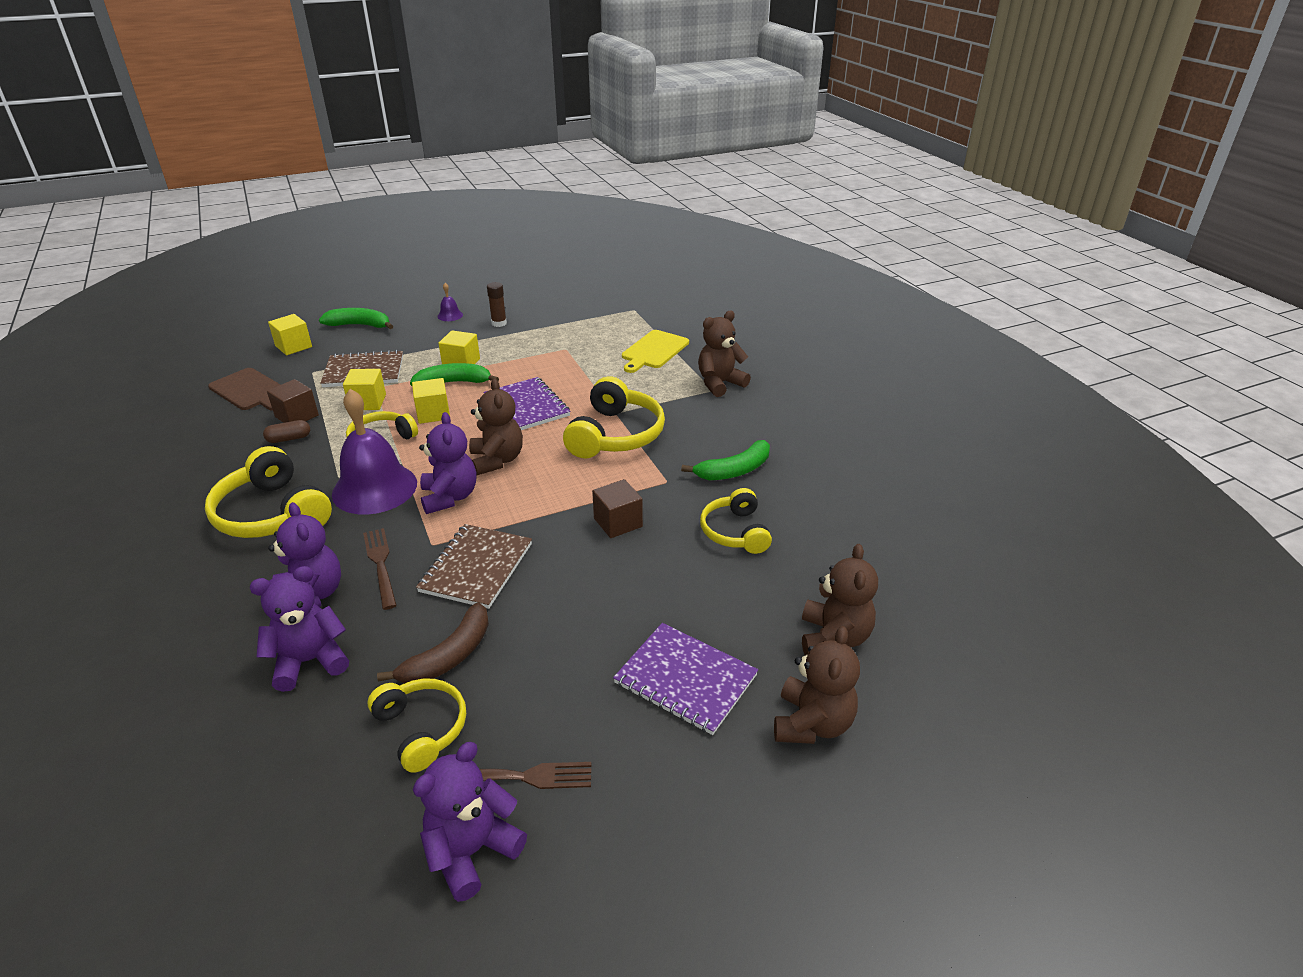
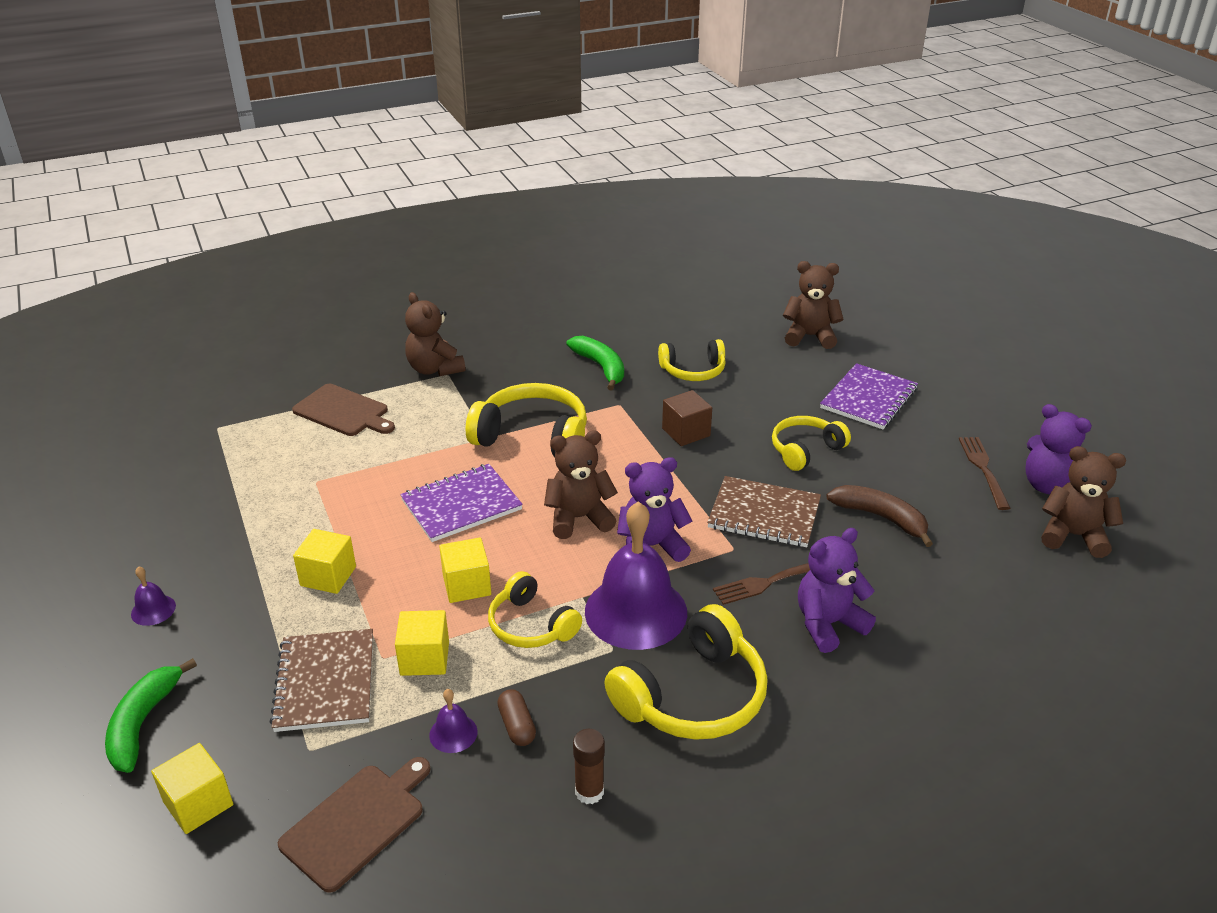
camera: 90 degrees left, 0 degrees up
(297, 416) = (453, 733): brown cube -> purple bell
(310, 661) = (913, 605): purple teddy bear -> none
(422, 729) = (961, 522): yellow headphones -> yellow headphones (805, 450)
(454, 382) = (385, 576): green banana -> none
(499, 323) = (207, 551): brown glue stick -> brown glue stick (589, 791)
(653, 351) = (343, 412): yellow cutting board -> brown cutting board
(812, 723) = (891, 351): brown teddy bear -> brown teddy bear (1073, 536)

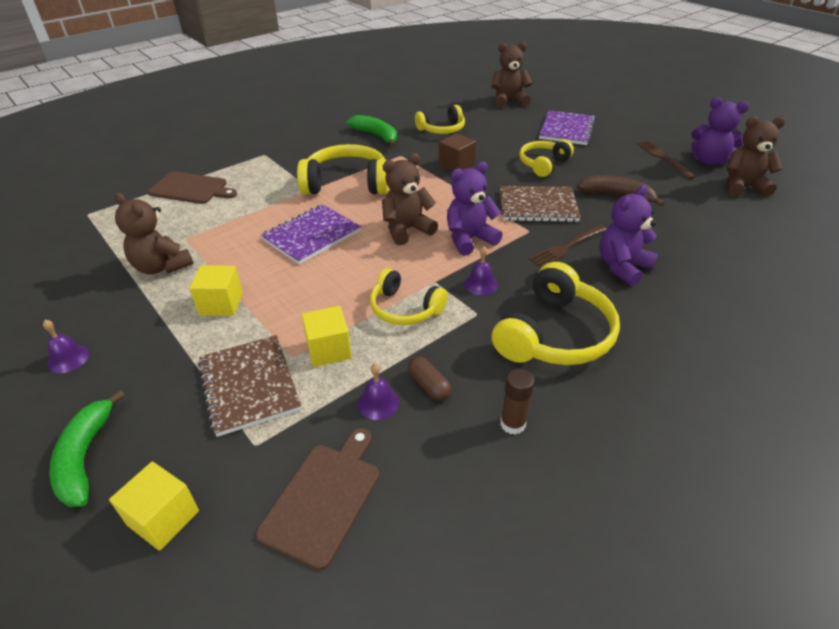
camera: 15 degrees left, 5 degrees up
(435, 369) = (253, 152): brown teddy bear -> brown teddy bear (162, 267)
(467, 585) = (340, 290): yellow cube -> none
(636, 611) = (480, 284): purple bell -> purple bell, size x0.42

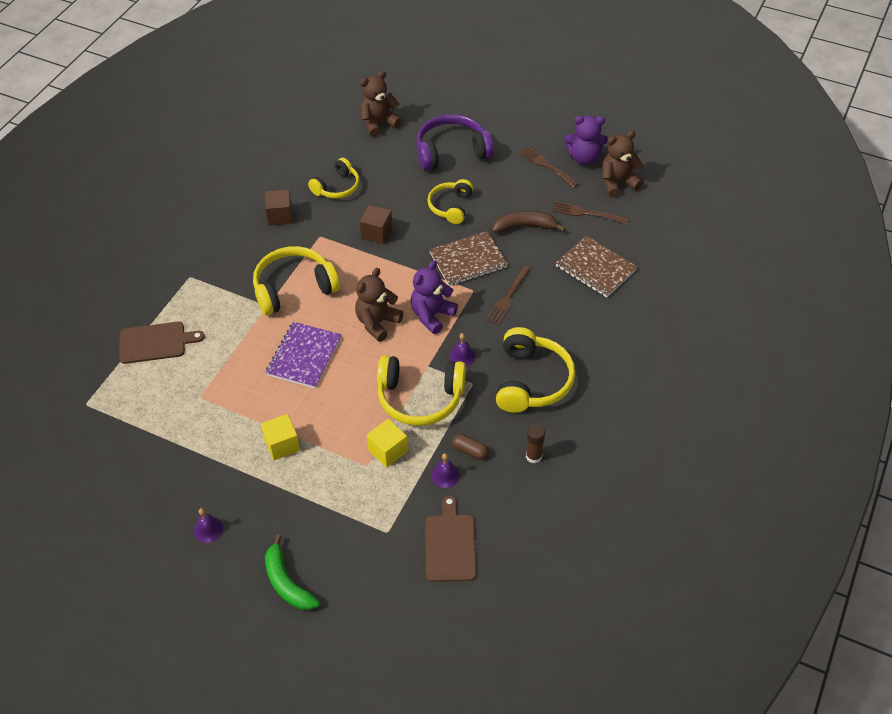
camera: 25 degrees left, 10 degrees up
(162, 267) = (205, 431): brown teddy bear -> none
(163, 518) = (366, 593): yellow cube -> none
(249, 385) = (353, 497): brown notebook -> brown notebook (595, 268)
(376, 135) = (280, 216): green banana -> brown cube
(405, 309) = (420, 398): yellow headphones -> yellow headphones, size x1.59
(567, 129) = (451, 151): purple notebook -> purple headphones
(622, 267) = (555, 303): purple teddy bear -> none
(695, 201) = (586, 213): none -> brown fork

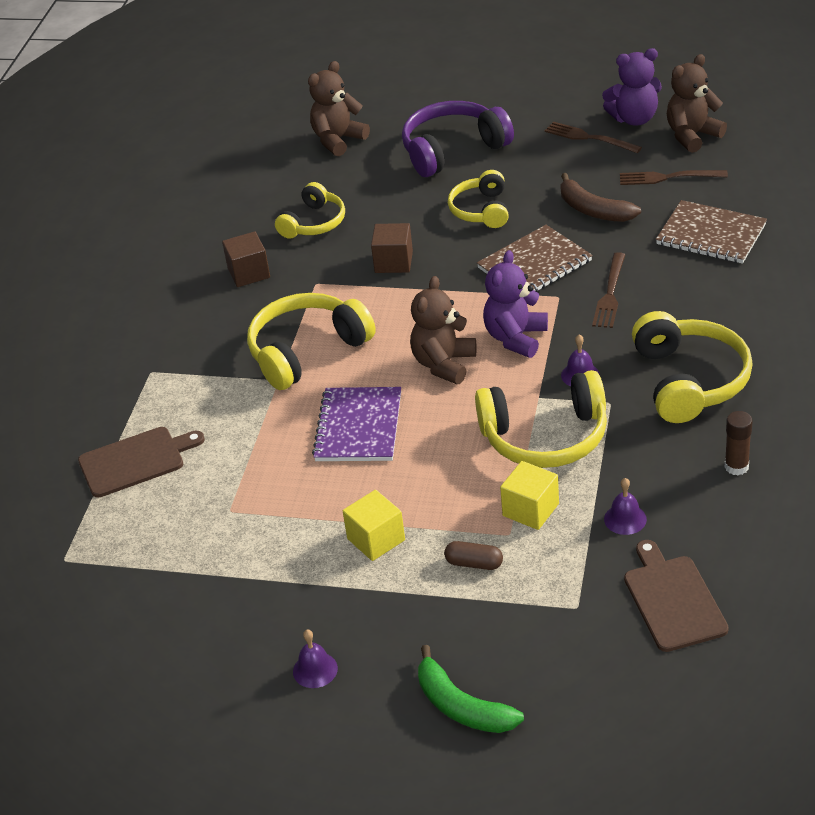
camera: 10 degrees left, 10 degrees down
(470, 451) = (645, 482): brown capsule -> brown capsule (474, 563)
(525, 226) = (593, 210): brown banana -> brown banana turned 120 degrees counterclockwise

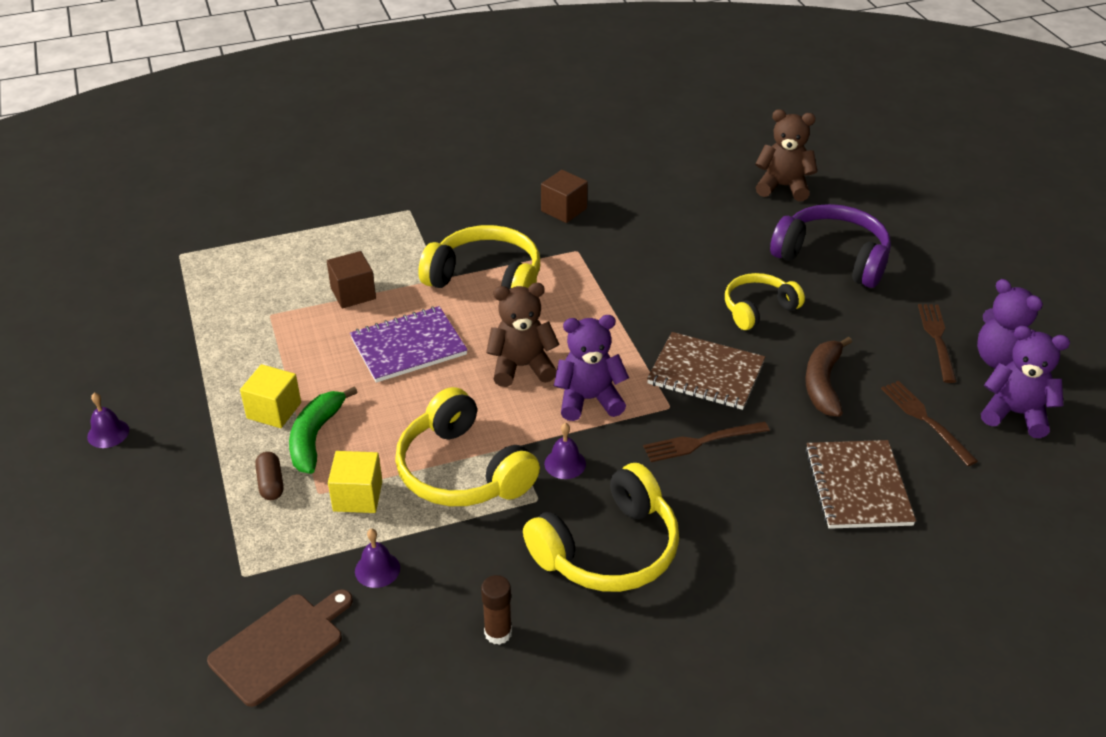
camera: 55 degrees right, 0 degrees up
(136, 461) = (303, 244): brown cutting board -> none
(314, 223) = (657, 218): yellow headphones -> none
(393, 262) = (640, 283): brown cube -> brown cube (353, 293)
(461, 706) = (93, 540): green banana -> green banana (315, 437)
(692, 136) = (1015, 414): brown teddy bear -> purple teddy bear

